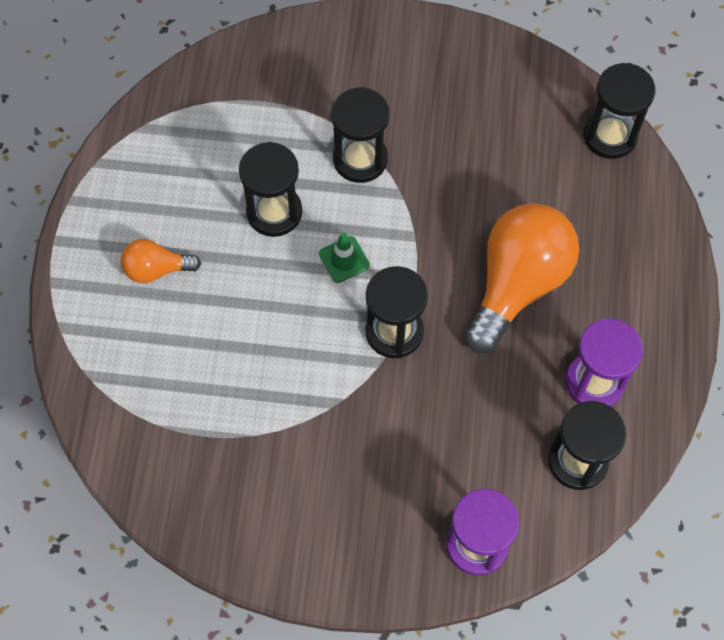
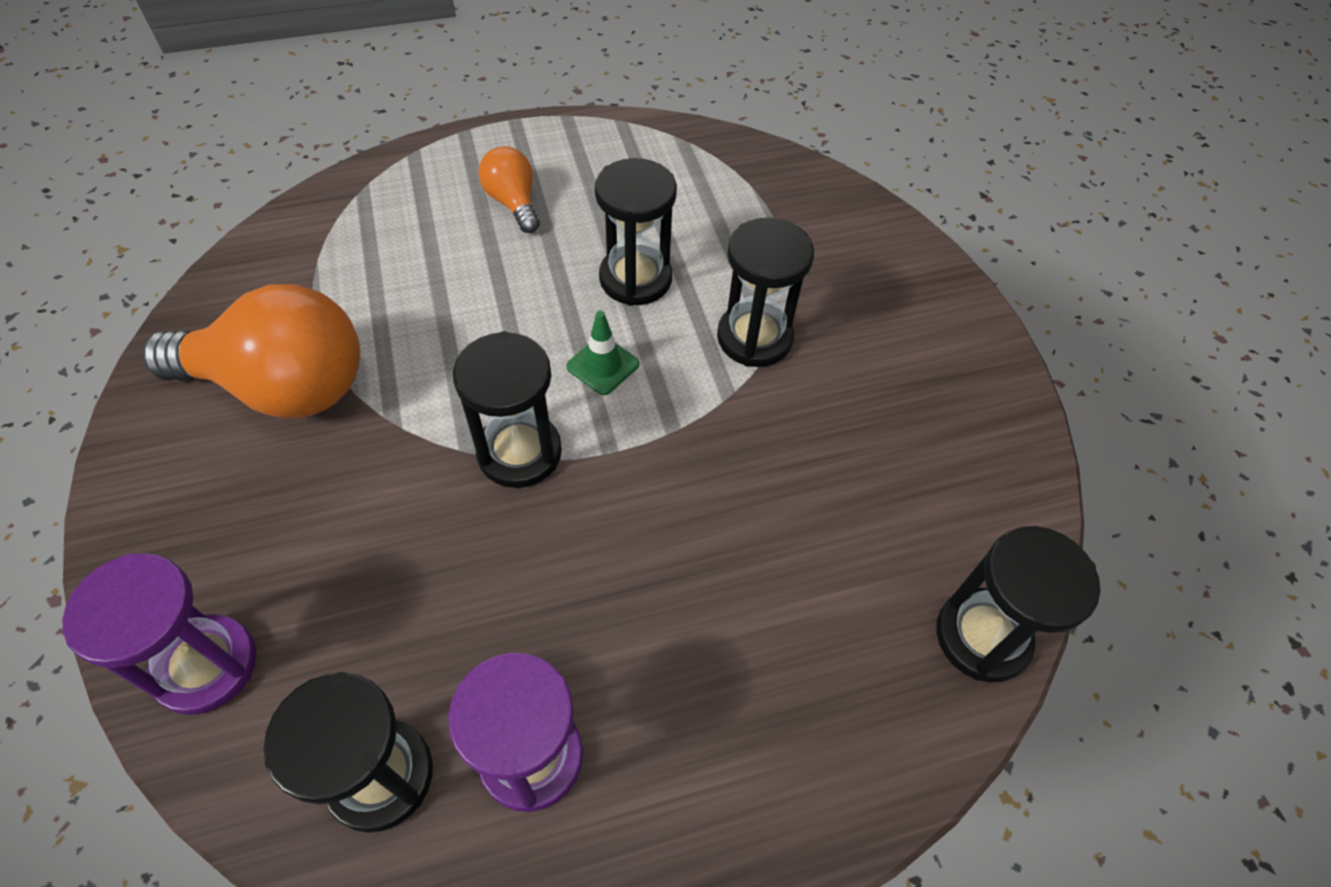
camera: 65 degrees right, 10 degrees down
(518, 284) = (658, 584): orange light bulb -> orange light bulb (283, 387)

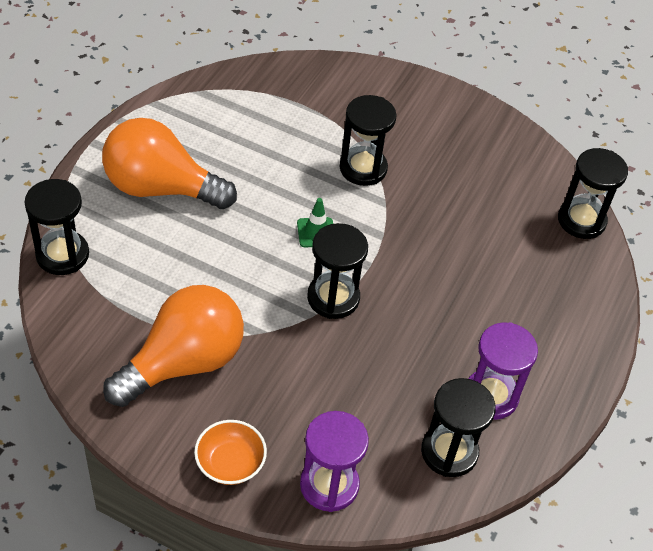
camera: 50 degrees left, 5 degrees down
(163, 534) = (230, 463): none -> orange bowl
(513, 202) = (160, 188): orange light bulb -> orange light bulb, size x2.02
(635, 279) = (275, 181): black hourglass -> black hourglass (62, 255)

